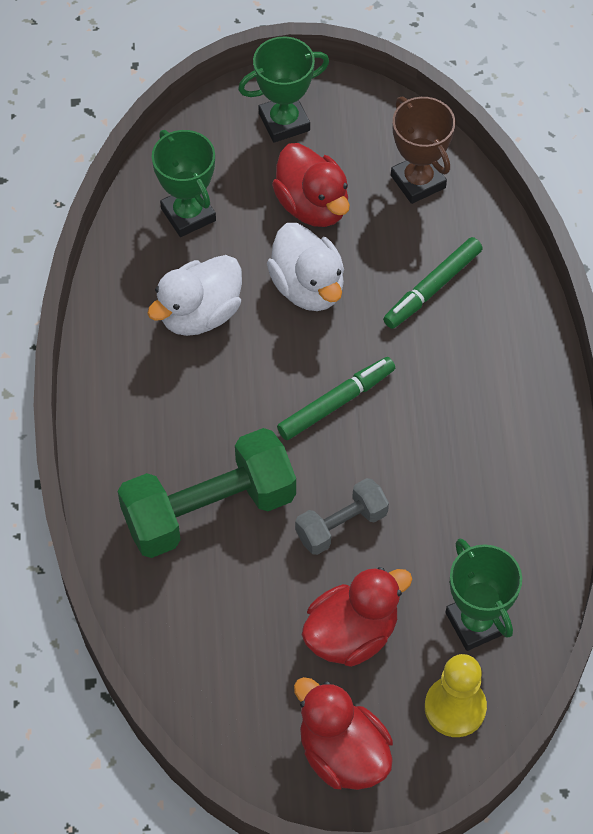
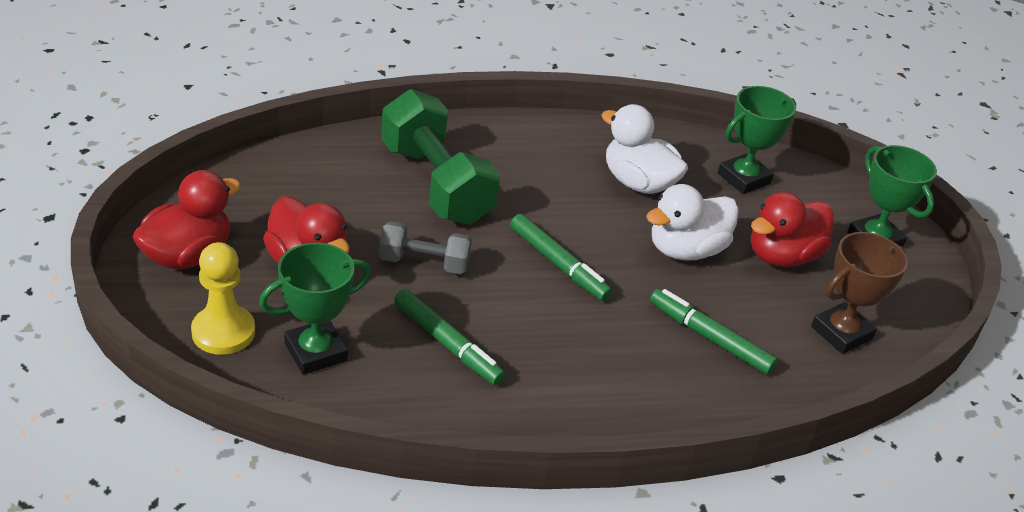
camera: 80 degrees right, 20 degrees down
(341, 525) = (424, 263): grey dumbbell -> grey dumbbell turned 45 degrees counterclockwise
(456, 508) = (447, 344): none -> green marker

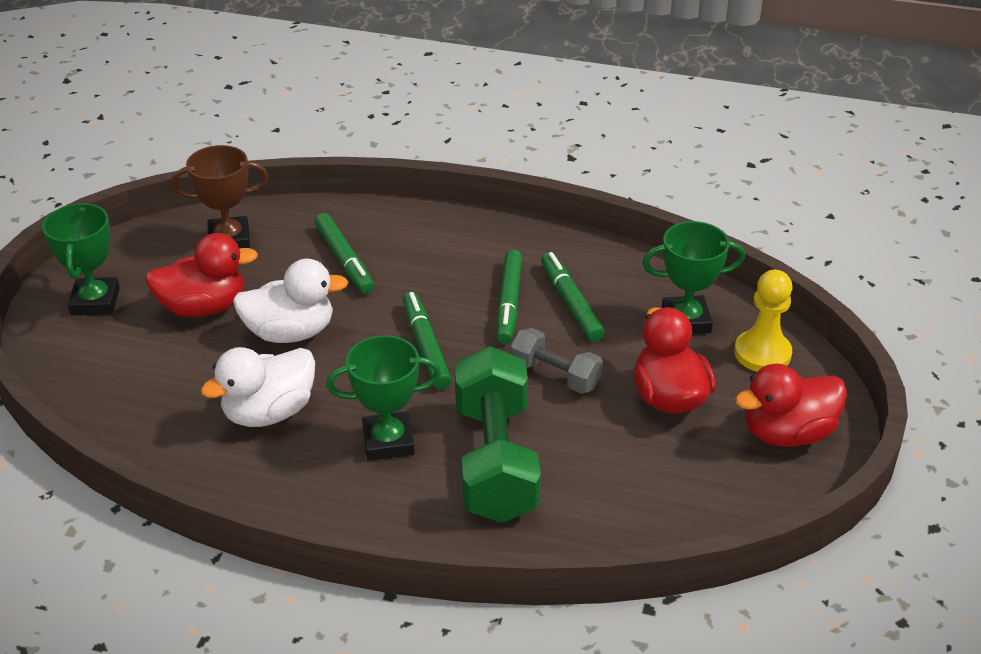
camera: 150 degrees left, 0 degrees up
(511, 328) = (509, 303): none -> green marker
(638, 183) = (269, 412): white duck -> white duck turned 75 degrees clockwise
(743, 178) = (147, 392): green trophy -> green trophy (388, 441)

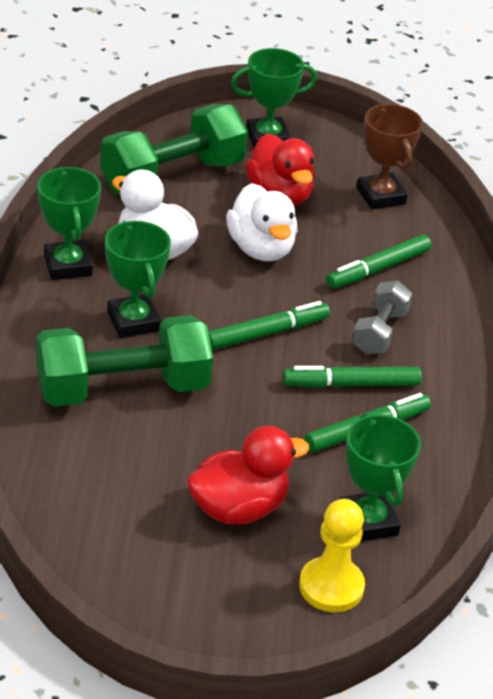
camera: 75 degrees right, 0 degrees up
(138, 383) = (172, 177): none -> green dumbbell
(277, 486) = (68, 265): none -> green trophy
(555, 375) = (249, 423): grey dumbbell -> grey dumbbell (379, 332)
(787, 433) = (205, 603): red duck -> none

